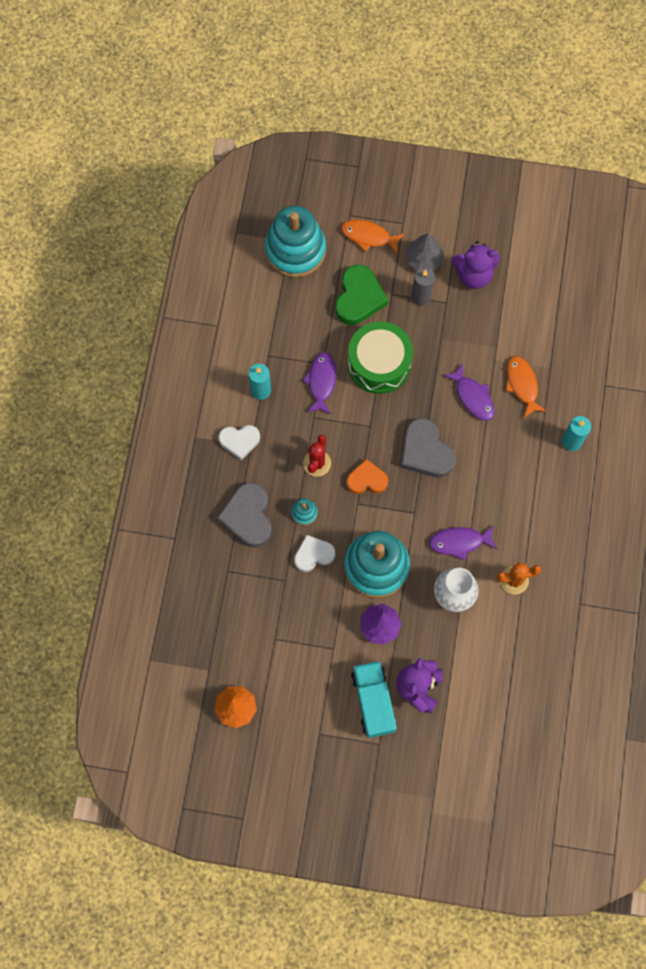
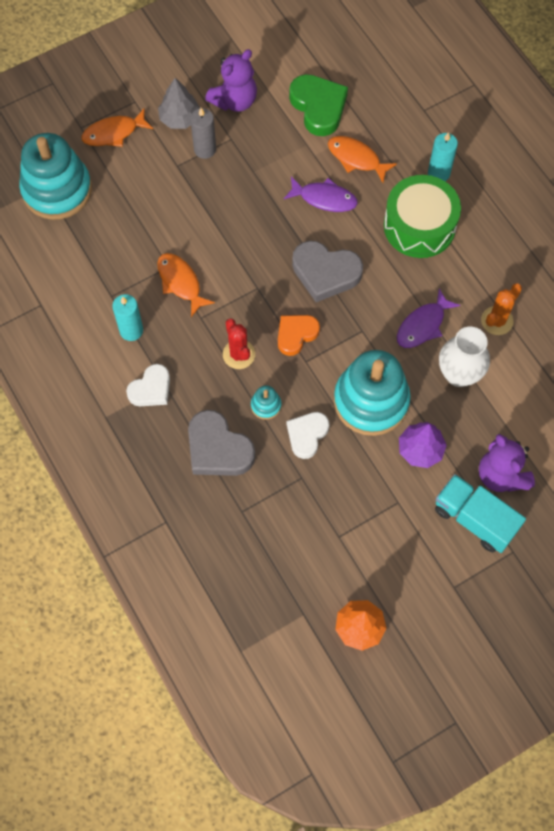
camera: 40 degrees left, 5 degrees down
(321, 382) = (180, 282): purple fish -> orange fish
(359, 298) = (151, 189): green heart -> green heart (318, 107)
(379, 363) = (218, 230): green drum -> green drum (419, 226)

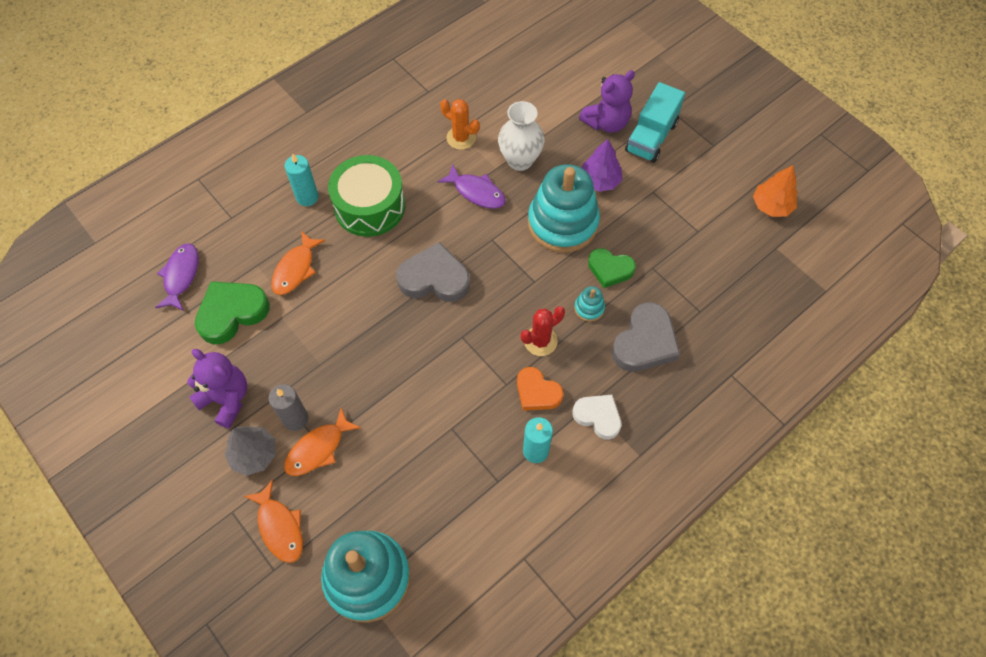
camera: 100 degrees left, 5 degrees down
(180, 282) = (469, 412): orange fish -> orange fish (318, 449)
(296, 335) = (508, 294): orange heart -> orange heart (537, 392)
(307, 435) = (610, 269): white heart -> green heart
(324, 198) = (347, 291): purple fish -> purple fish (181, 276)
(325, 273) = (434, 278): grey heart -> grey heart turned 90 degrees counterclockwise

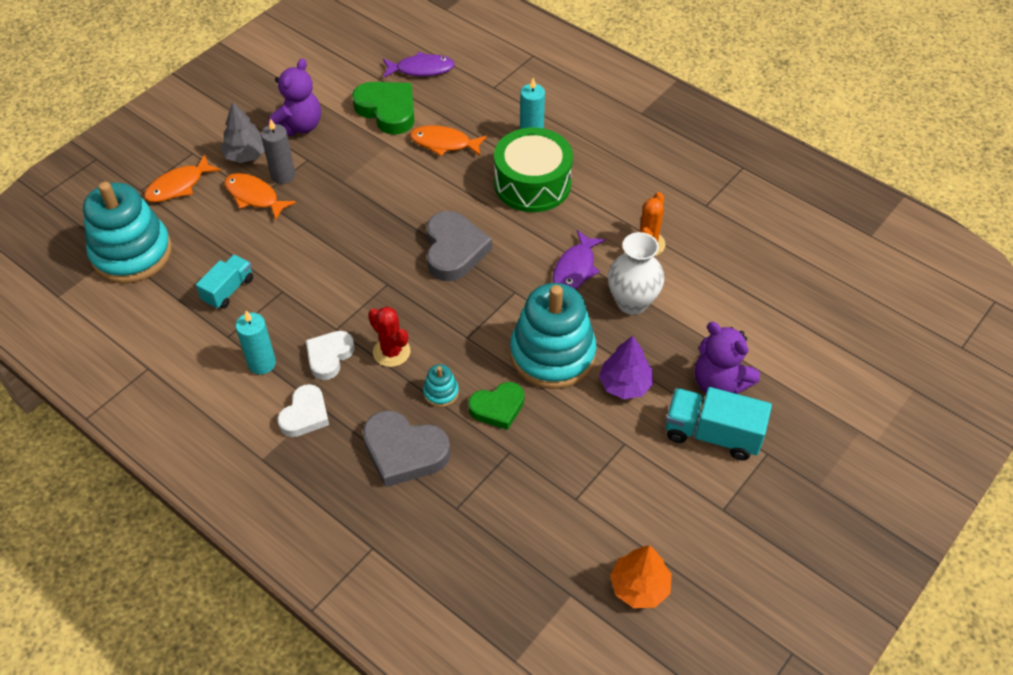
camera: 80 degrees right, 10 degrees down
(440, 478) = (228, 290): none -> turquoise truck
(537, 392) = (329, 356): orange heart -> white heart
(610, 269) = (497, 408): green heart -> green heart turned 120 degrees counterclockwise

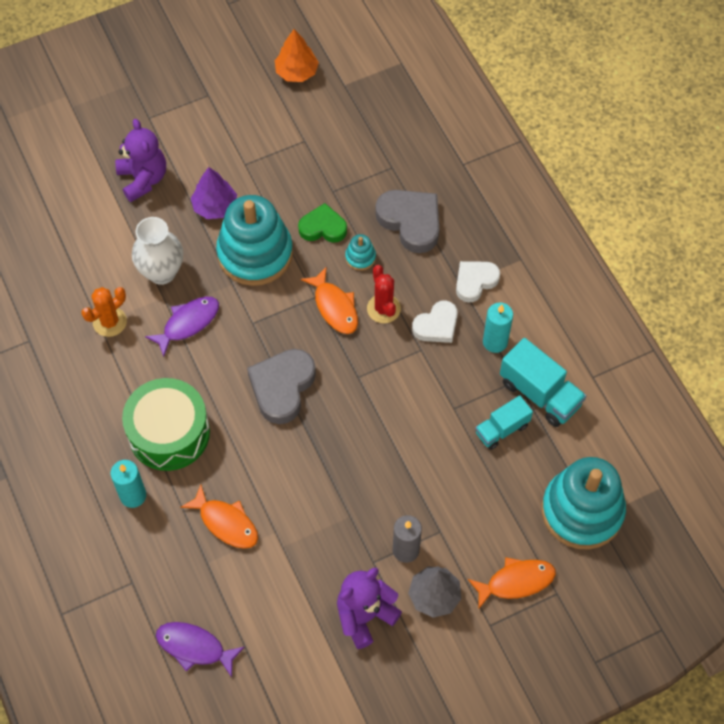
camera: 155 degrees left, 10 degrees up
(254, 196) = (444, 533): orange fish -> orange fish (334, 307)
(387, 110) = (261, 597): green heart -> none
(712, 434) = (177, 145): turquoise truck -> turquoise truck (540, 393)

